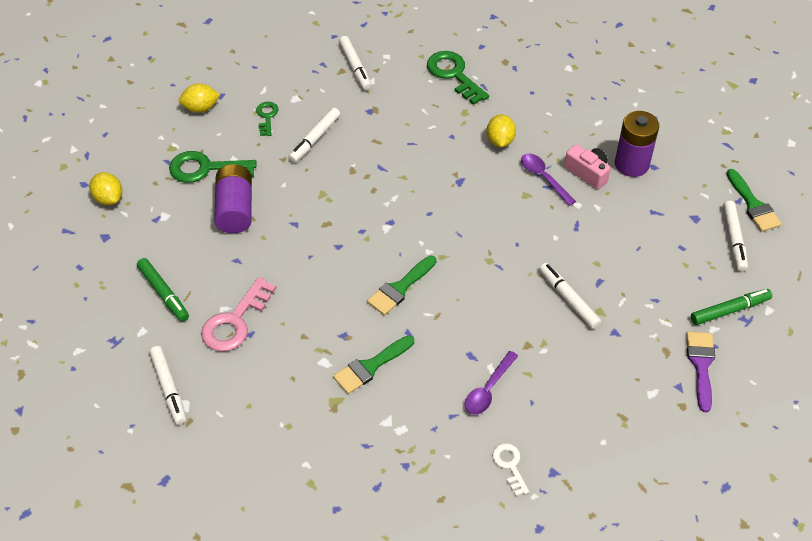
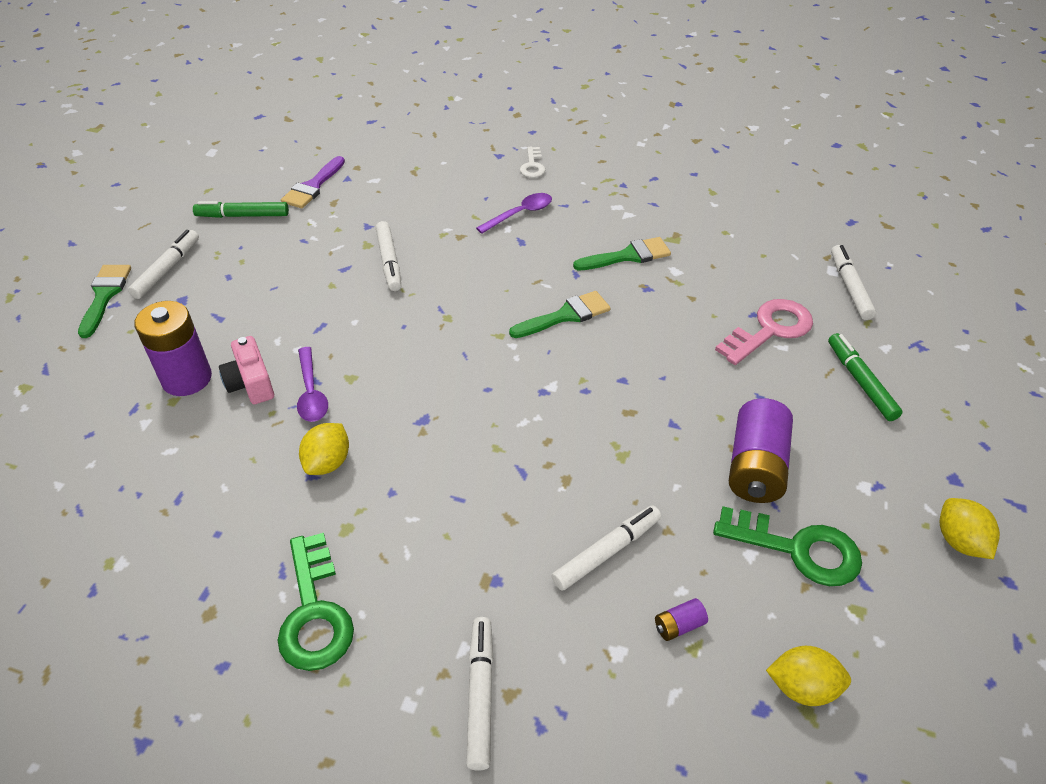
camera: 160 degrees left, 5 degrees down
(267, 116) = (679, 625): green key -> purple battery

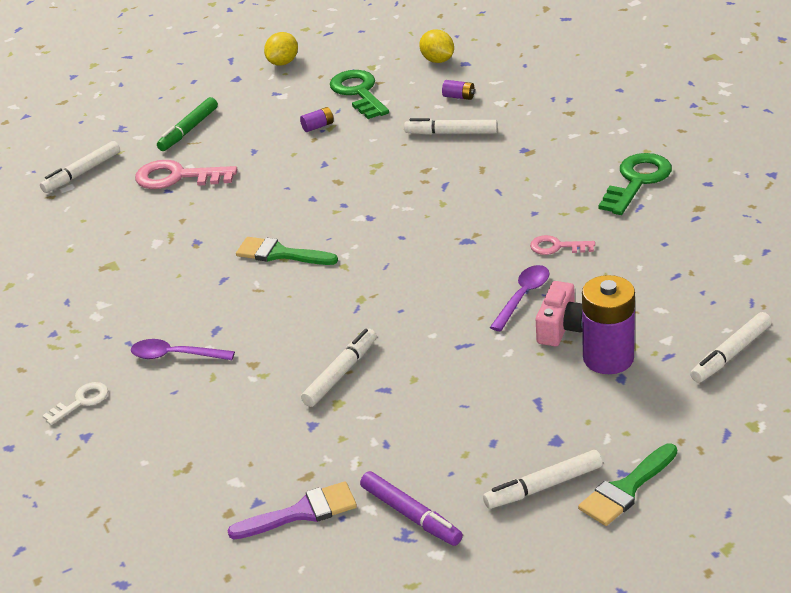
camera: 130 degrees left, 10 degrees down
(243, 216) = (411, 515): green marker -> purple marker
(328, 462) = (557, 247): yellow lemon -> pink key
(480, 695) = (584, 118): white marker -> white marker (731, 354)
(628, 256) = (165, 271): green brush -> none
(755, 467) = (318, 126): purple battery -> purple battery, size x0.43

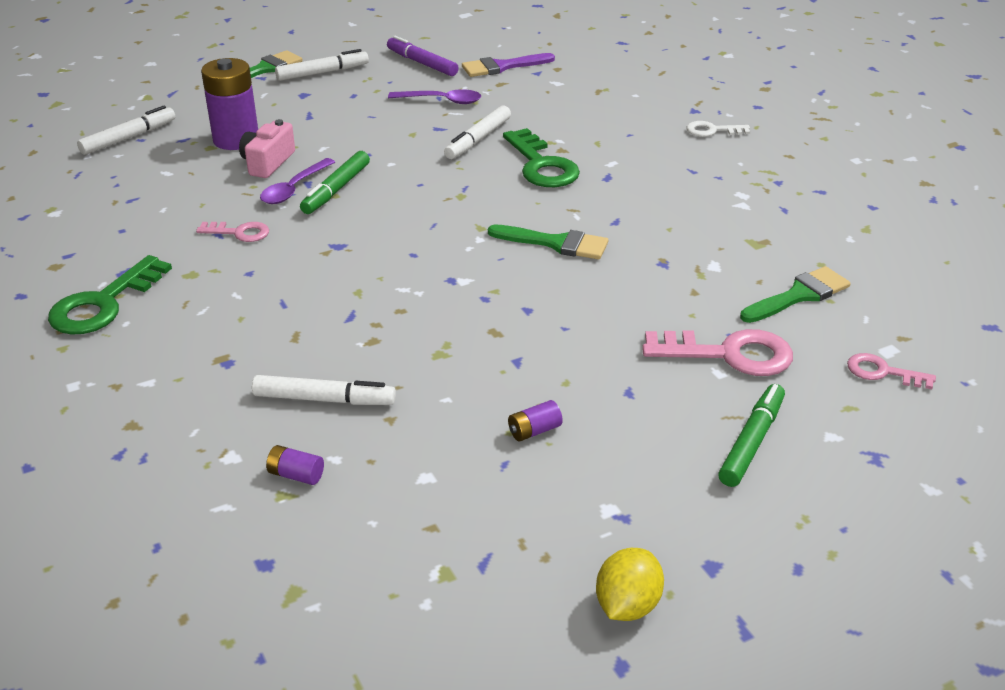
camera: 175 degrees right, 0 degrees up
(81, 402) = (712, 131): white key -> white key turned 45 degrees clockwise
(82, 173) = (882, 372): white marker -> pink key
(104, 222) = (799, 295): none -> green brush
(175, 355) = (640, 158): purple spoon -> purple spoon (441, 101)
(358, 92) = (470, 502): green key -> green key (542, 165)
(438, 60) = (315, 577): yellow lemon -> none
(481, 298) = (336, 190): none -> green marker

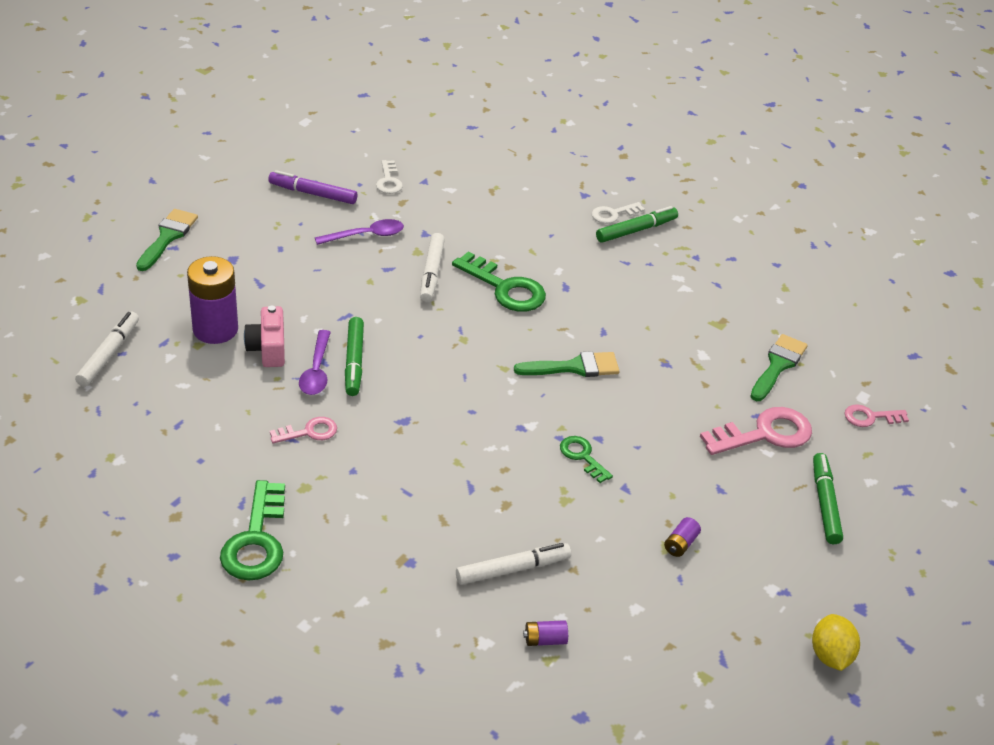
camera: 30 degrees left, 5 degrees up
(322, 73) = (228, 227): white marker -> none
(494, 321) = (582, 456): none -> green key
(502, 67) = (389, 181): purple brush -> white key
(727, 148) = (636, 230): none -> green marker

